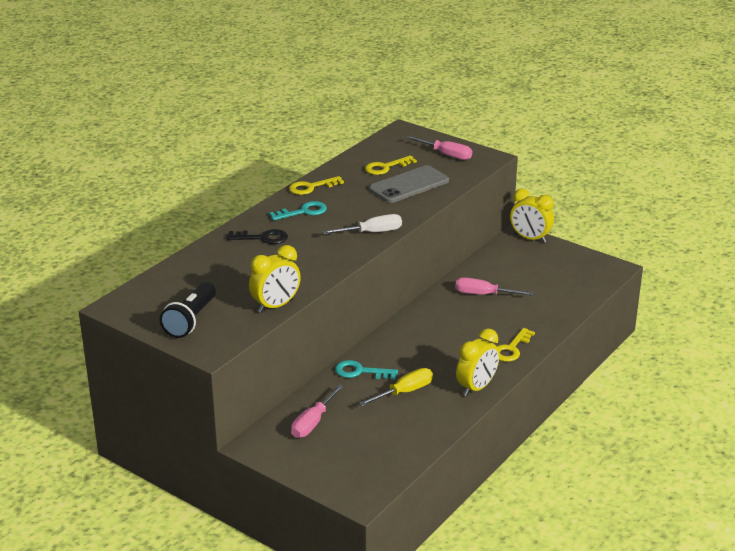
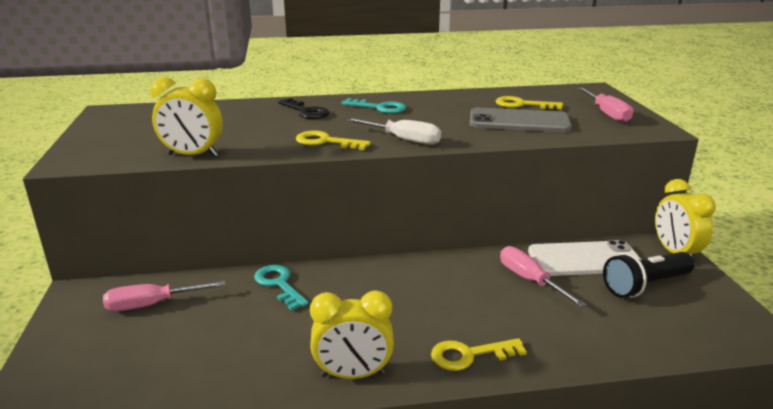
camera: 45 degrees right, 5 degrees down
(191, 320) = (117, 138): black flashlight -> black flashlight (645, 286)
(311, 187) = (423, 97): yellow key -> yellow key (326, 142)
(405, 392) = (277, 329): yellow screwdriver -> none
(493, 267) = (584, 259): none -> white phone

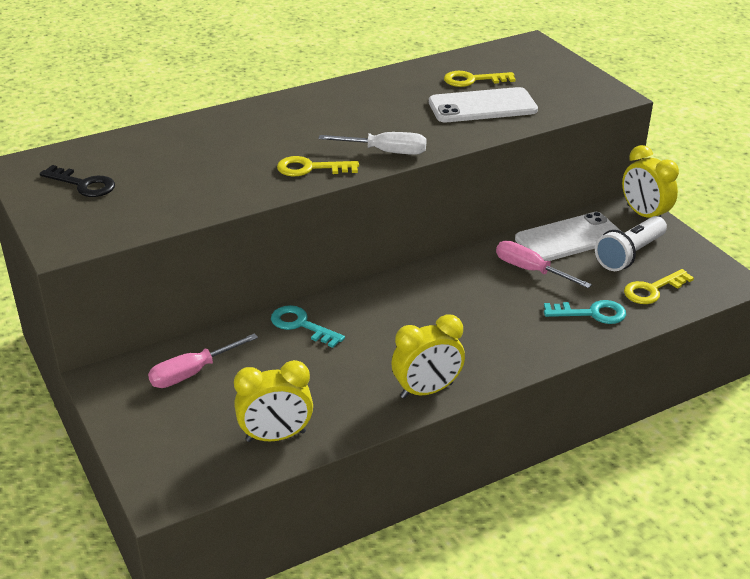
camera: 20 degrees left, 10 degrees up
(193, 155) = (189, 211): yellow clock -> yellow clock (276, 436)
(306, 111) = (253, 128): black key -> black key (83, 184)
(379, 108) = (328, 109): turquoise key -> turquoise key (591, 313)
(469, 355) = (513, 351): yellow key -> yellow key (652, 290)
(519, 121) = (482, 106): grey phone -> white phone
(607, 114) = (561, 81): pink screwdriver -> none
(645, 286) = (629, 254): black flashlight -> white flashlight

